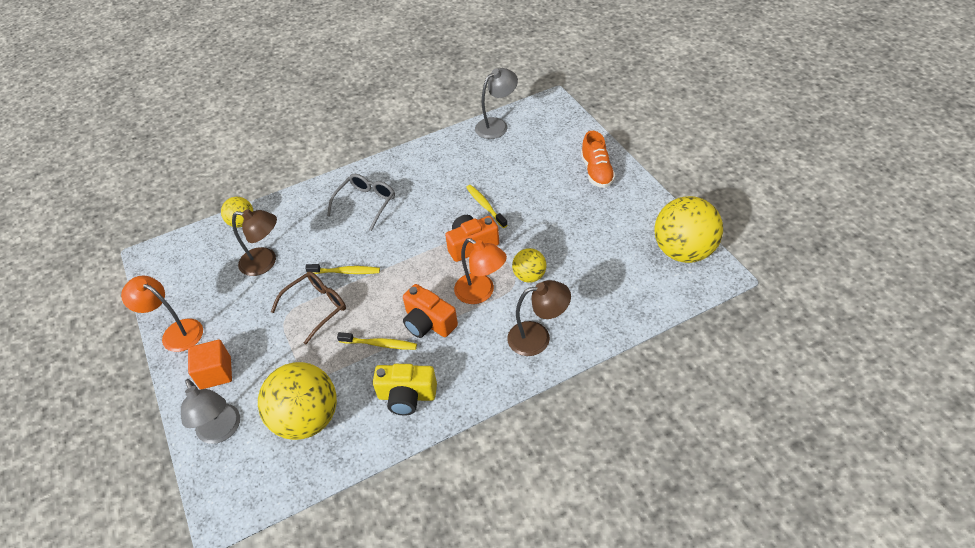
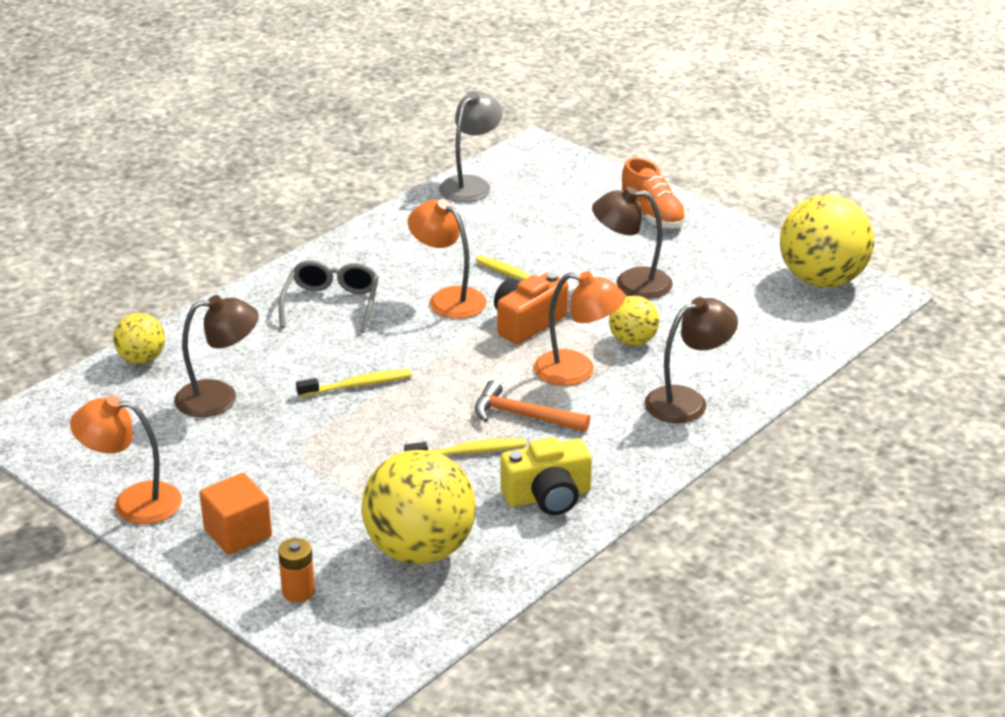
camera: 25 degrees left, 15 degrees down
(221, 431) = (298, 591): grey lamp -> orange battery
(316, 307) = (342, 432): brown glasses -> none
(428, 322) = (524, 416): orange camera -> orange hammer
(435, 214) = (448, 298): none -> orange lamp
(554, 226) = (631, 283): none -> brown lamp

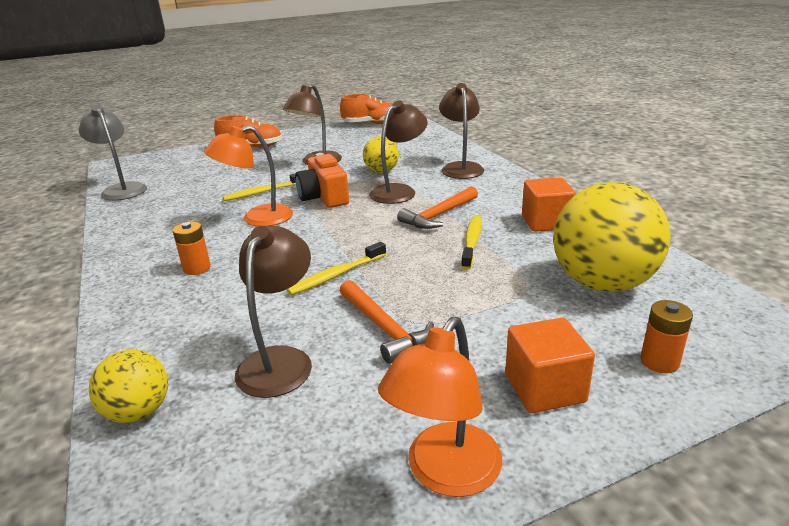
camera: 65 degrees left, 5 degrees down
(284, 435) = (384, 328): none -> orange hammer
(331, 304) = (197, 268): grey glasses -> orange battery
(357, 385) = (336, 275): yellow toothbrush -> yellow toothbrush turned 135 degrees counterclockwise
(548, 496) = (545, 222): yellow camera -> orange cube
(577, 371) = (399, 191): orange lamp -> brown lamp
(822, 280) = (371, 124): yellow ball -> orange shoe

